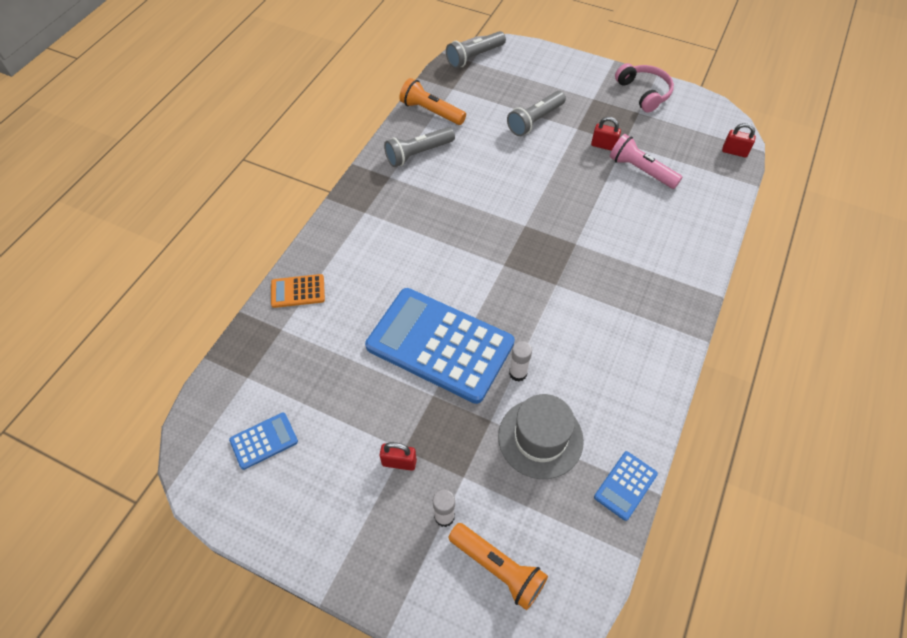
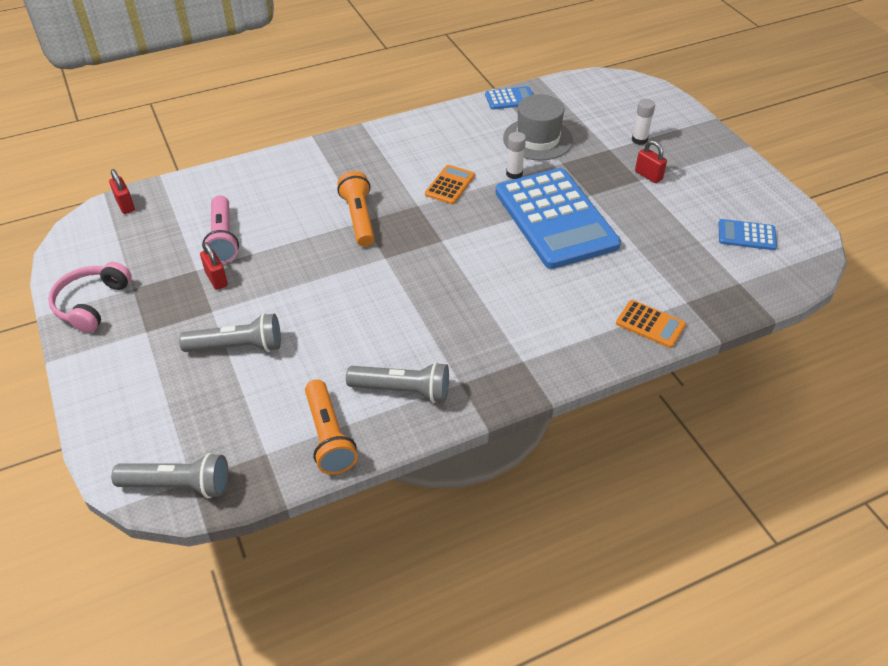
camera: 140 degrees left, 10 degrees down
(498, 568) = (625, 108): orange flashlight -> orange flashlight (359, 218)
(555, 321) = (450, 185): none -> orange calculator

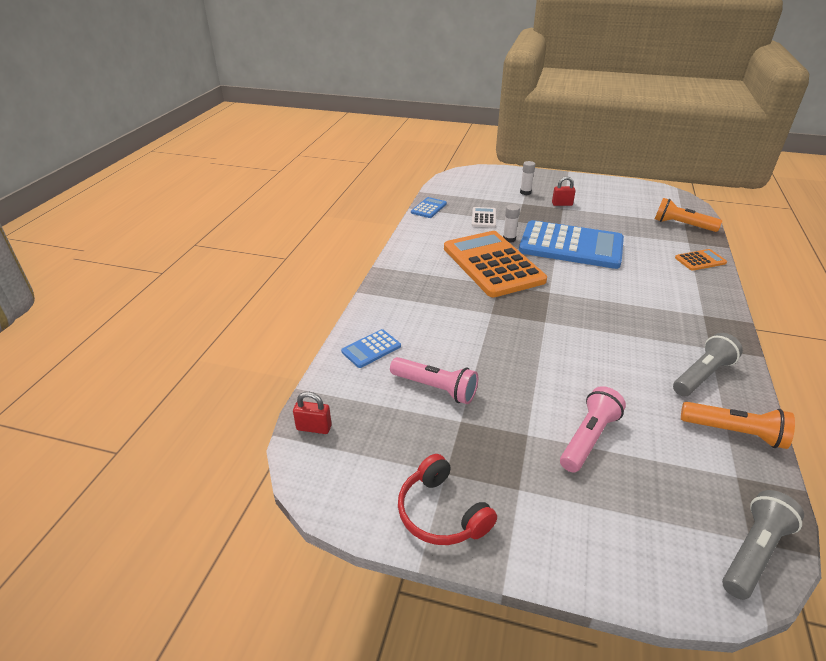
camera: 50 degrees left, 10 degrees down
(91, 304) = (441, 513): pink headphones -> red headphones
(216, 279) = (486, 414): red padlock -> none
(237, 347) = (588, 438): grey flashlight -> pink flashlight
(359, 218) = (486, 313): orange flashlight -> orange flashlight (682, 225)
(450, 185) = (492, 264): orange calculator -> orange calculator, size x2.37
(538, 139) = (483, 218): grey hat -> white calculator
(746, 235) = (645, 203): blue calculator -> blue calculator (371, 349)

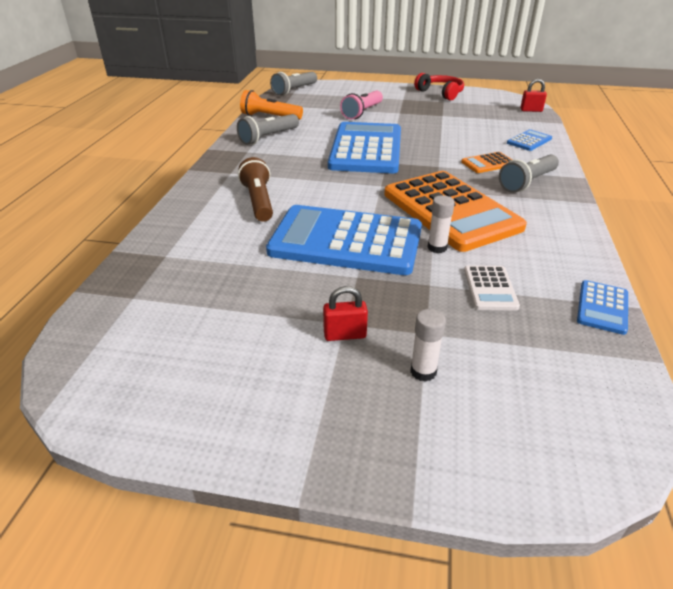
camera: 175 degrees right, 0 degrees up
(414, 288) = (527, 182): none -> grey flashlight
(435, 388) = (465, 125): pink flashlight -> none
(570, 344) = (366, 149): none -> blue calculator
(652, 280) = (258, 201): none -> brown flashlight
(682, 225) = (143, 290): orange flashlight -> none
(700, 260) = (176, 228): orange calculator -> orange calculator (488, 163)

